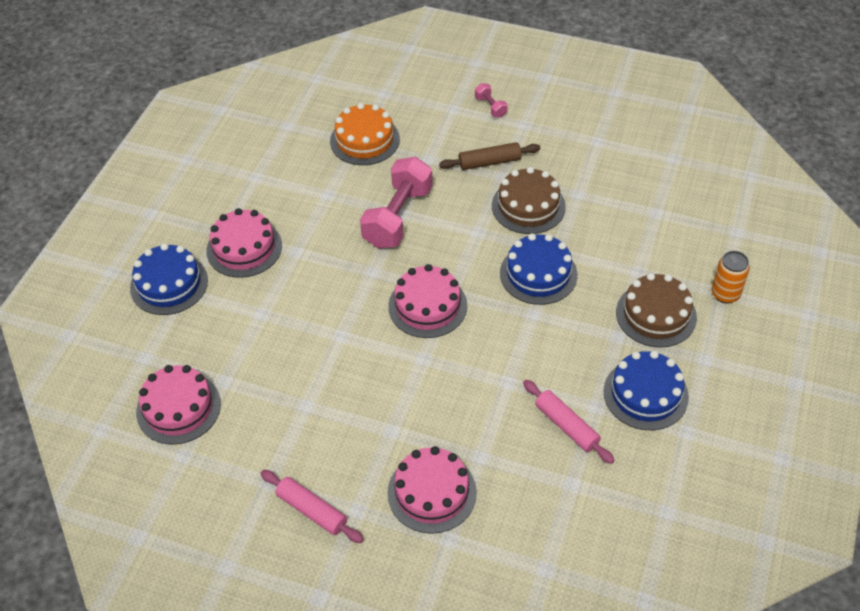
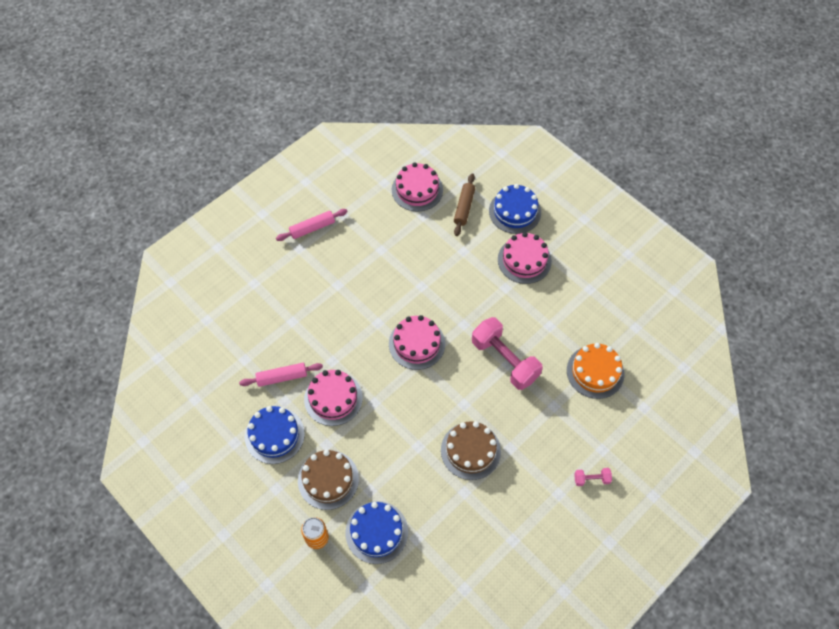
camera: 115 degrees right, 10 degrees up
(432, 492) = (286, 287): pink cake -> pink cake (333, 398)
(489, 162) = (529, 447): brown rolling pin -> brown rolling pin (464, 207)
(538, 274) = (405, 424): blue cake -> blue cake (376, 532)

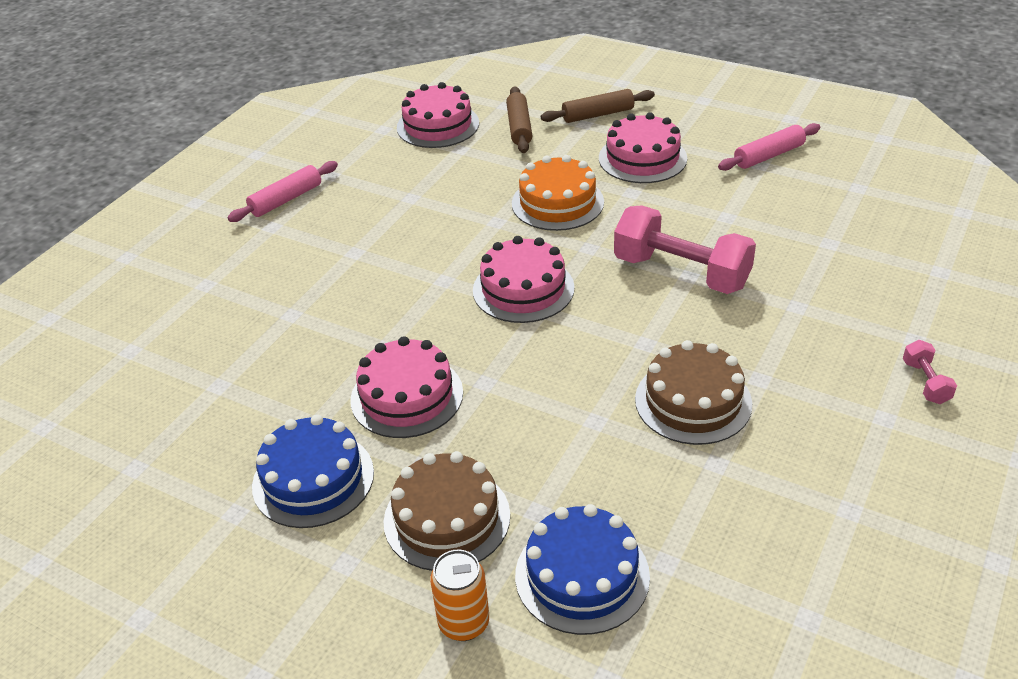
camera: 15 degrees left, 20 degrees down
(282, 377) = (298, 391): pink rolling pin -> pink rolling pin (768, 155)
(515, 211) = (598, 115): blue cake -> brown rolling pin
(591, 479) = (925, 382): pink dumbbell -> pink dumbbell turned 75 degrees counterclockwise
(595, 372) = (834, 250): orange cake -> orange cake (557, 203)

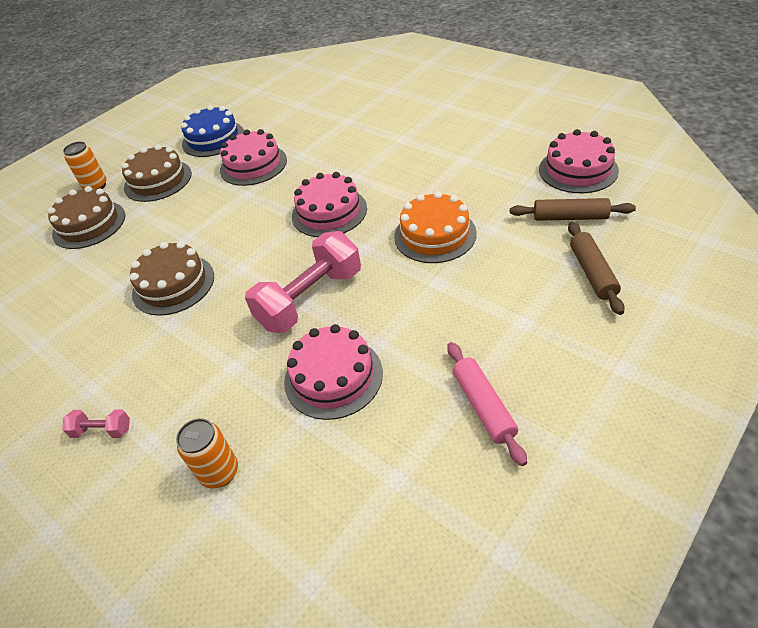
camera: 105 degrees right, 5 degrees up
(286, 200) = (476, 107): pink rolling pin -> none
(582, 575) = (89, 224): blue cake -> brown cake
(642, 158) = (497, 297): pink cake -> pink cake (333, 377)
(913, 281) = (220, 472): none -> orange can

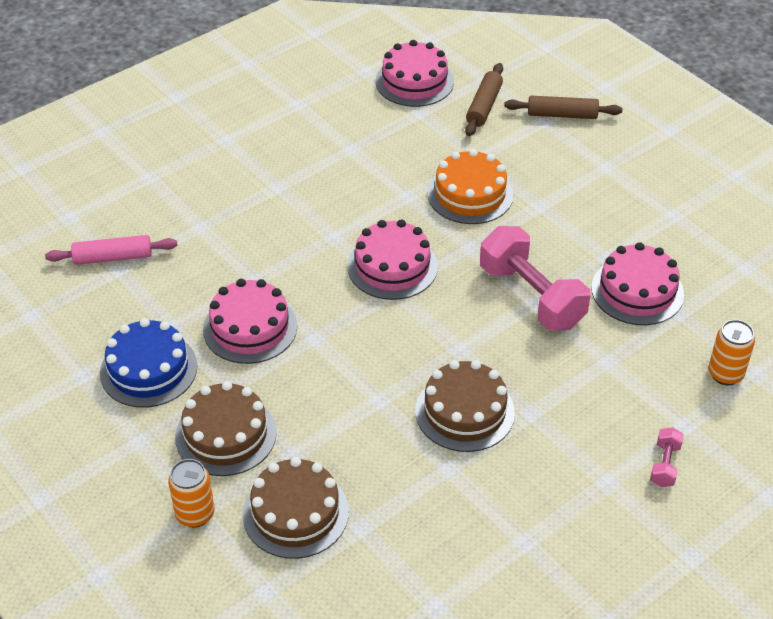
camera: 85 degrees left, 0 degrees up
(483, 406) = (688, 208): pink rolling pin -> pink rolling pin (113, 257)

